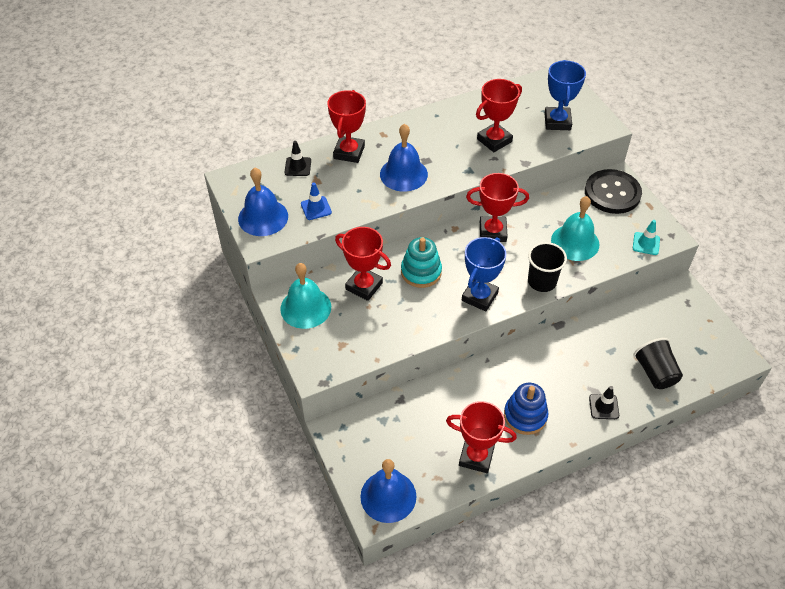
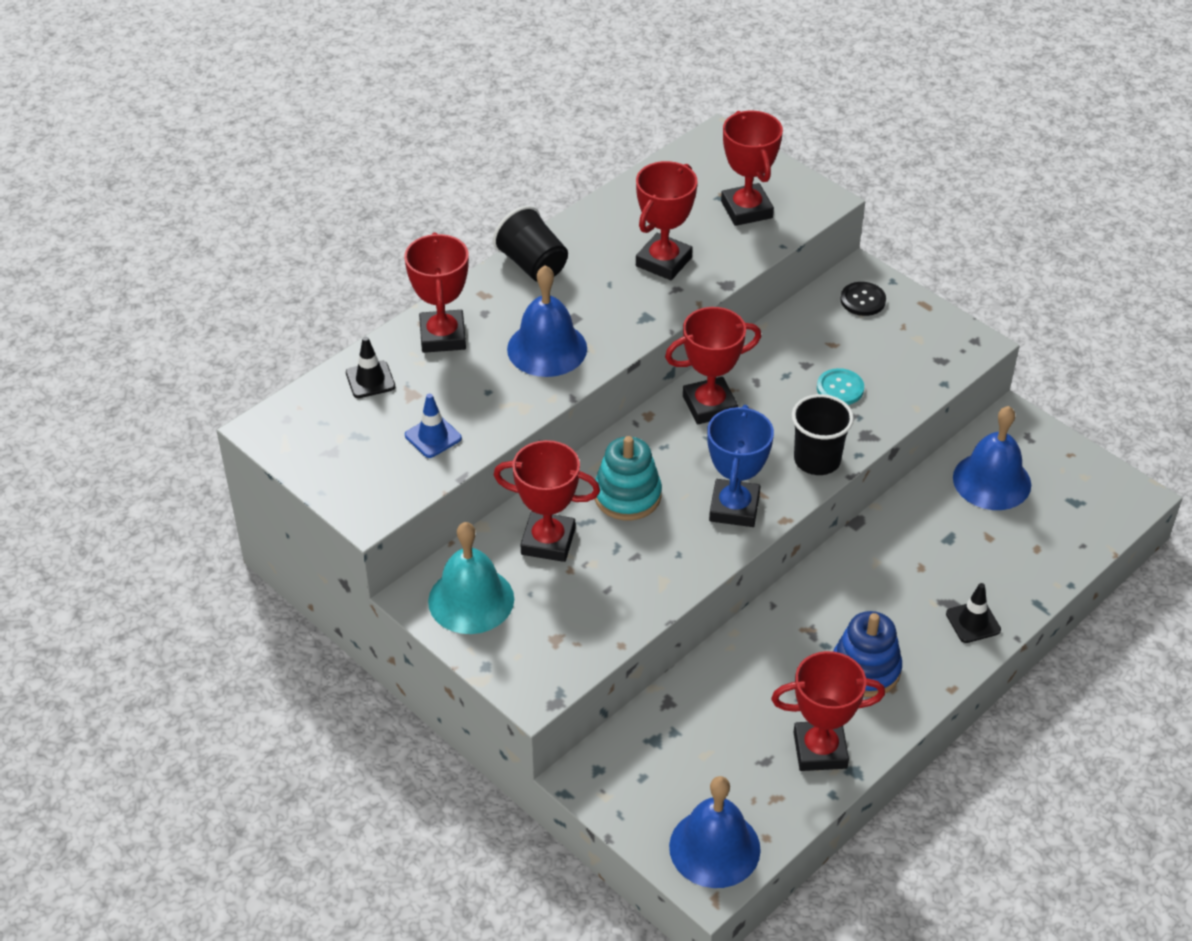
camera: 20 degrees left, 5 degrees down
(263, 217) = (353, 473): blue bell -> blue bell (992, 481)
(557, 122) = (746, 210): blue trophy -> red trophy
(575, 242) = (840, 388): turquoise bell -> turquoise button
(612, 193) = (863, 300): black button -> black button, size x0.50
(646, 243) = (944, 363): turquoise traffic cone -> none
(655, 373) = (1025, 552): black cup -> black cup (532, 265)

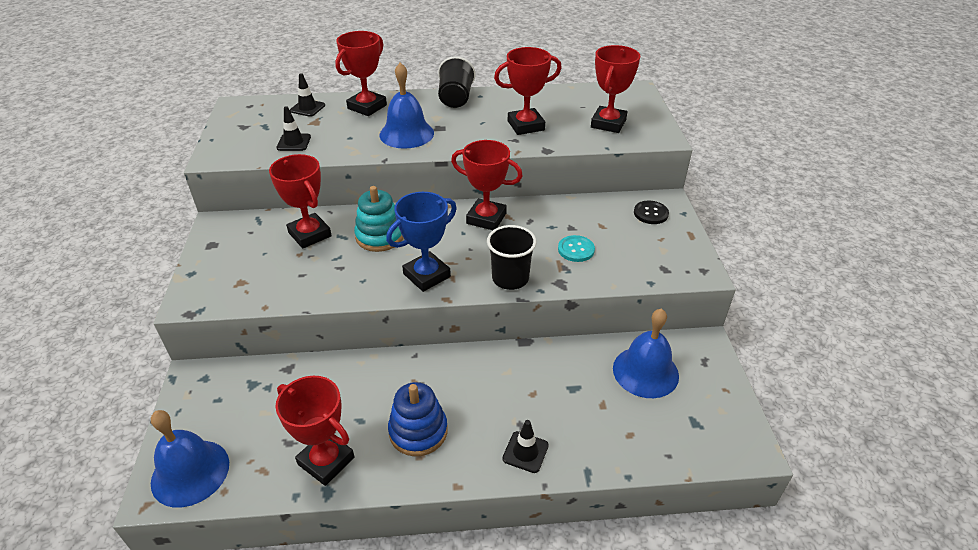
camera: 40 degrees right, 5 degrees down
(433, 437) = (294, 142): blue traffic cone -> black traffic cone
(471, 600) = (234, 239): turquoise bell -> none

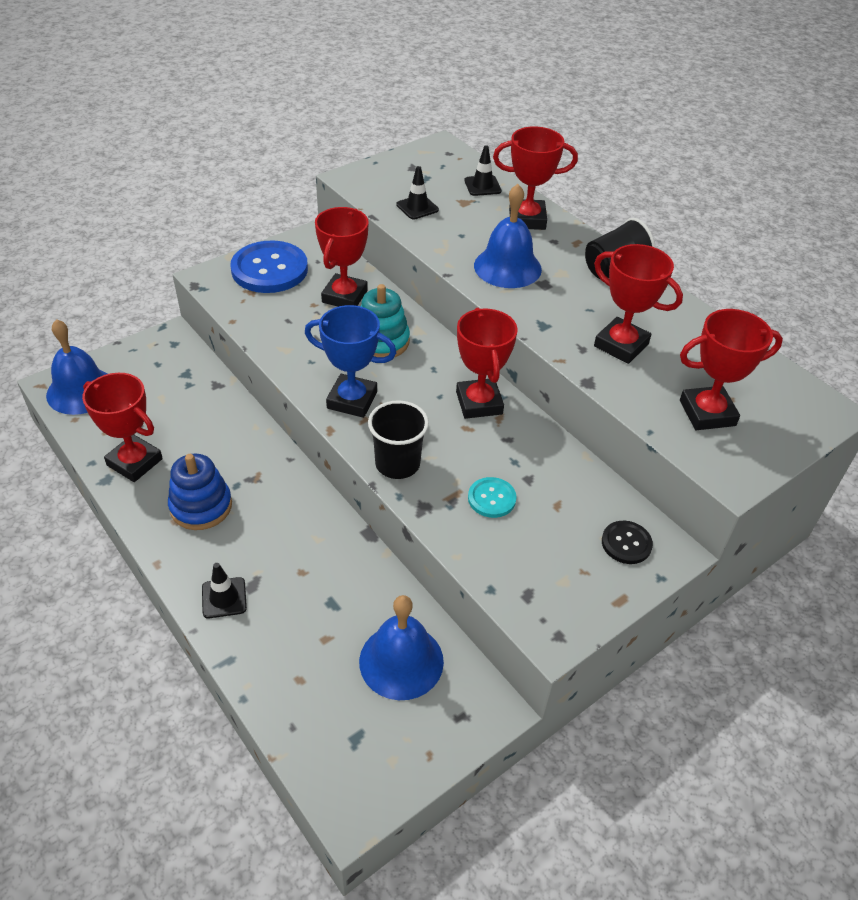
camera: 55 degrees right, 5 degrees up
(227, 261) = (269, 269): none -> blue button
(326, 461) = (135, 462): red trophy -> red trophy turned 60 degrees counterclockwise

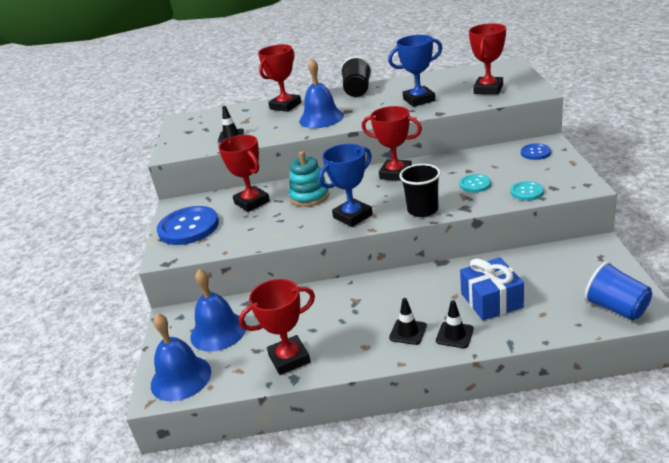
camera: 50 degrees left, 15 degrees down
(201, 506) = (362, 331): blue stacking toy -> none
(307, 614) = (491, 300): none -> blue gift
(344, 765) = (616, 308): none -> blue cup
(401, 661) = (549, 270): blue bell -> blue bell (218, 331)
(482, 186) = (237, 113): black traffic cone -> black traffic cone (408, 332)
(498, 565) = (527, 192): none -> turquoise button
(621, 345) = (419, 100): red trophy -> blue trophy
(626, 543) = (535, 153): black button -> blue button

